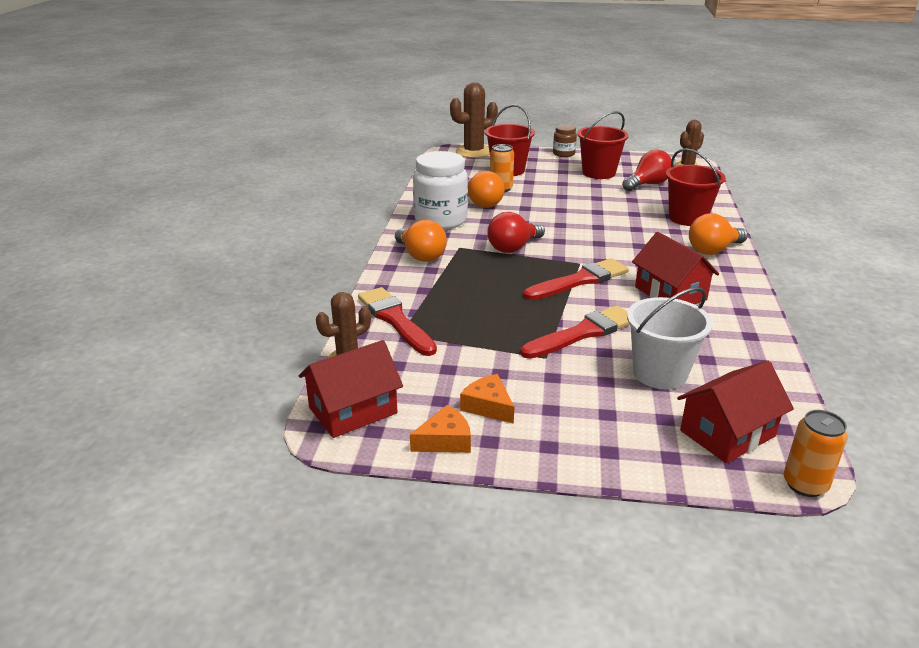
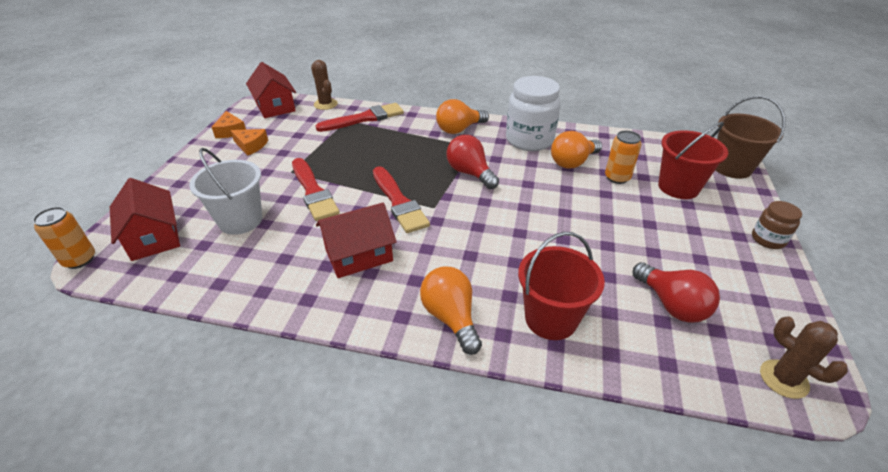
camera: 95 degrees right, 10 degrees up
(473, 152) = (731, 168): brown cactus -> brown bucket
(488, 406) = (251, 146): orange cheese -> orange cheese turned 60 degrees clockwise
(599, 173) = (701, 262): red bucket -> none

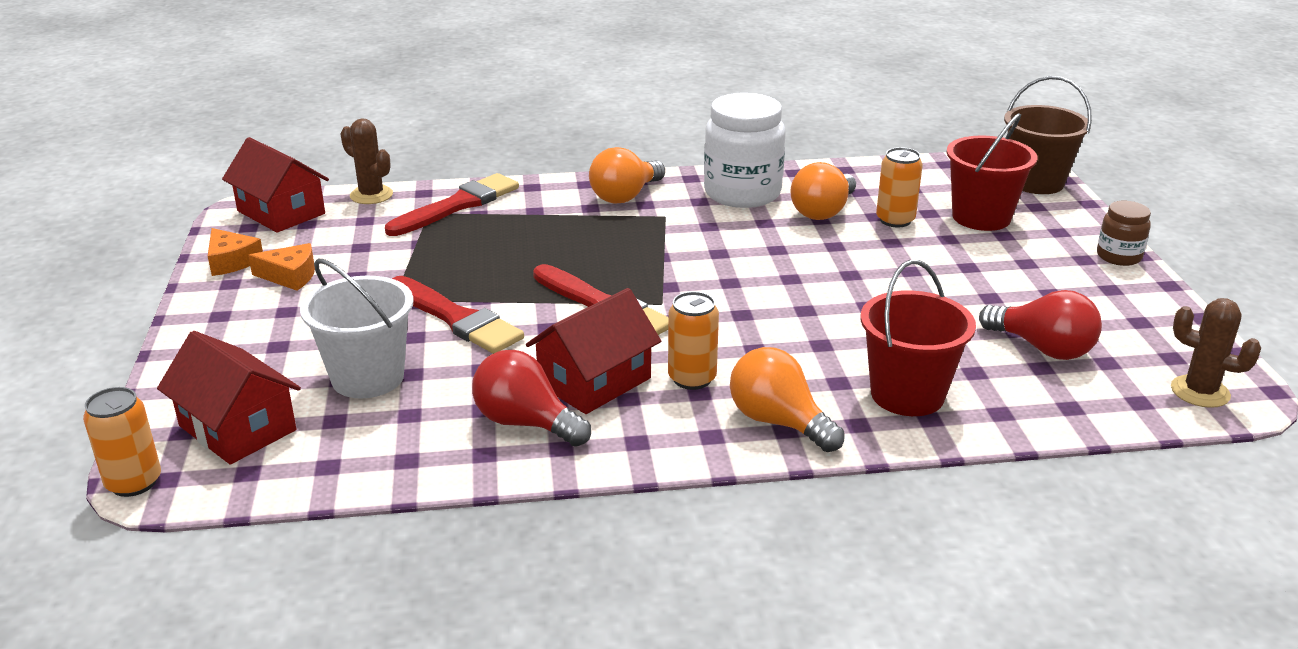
camera: 20 degrees left, 10 degrees down
(417, 268) = (692, 378): none -> orange can
(470, 173) = (684, 251): red light bulb -> red light bulb (526, 423)

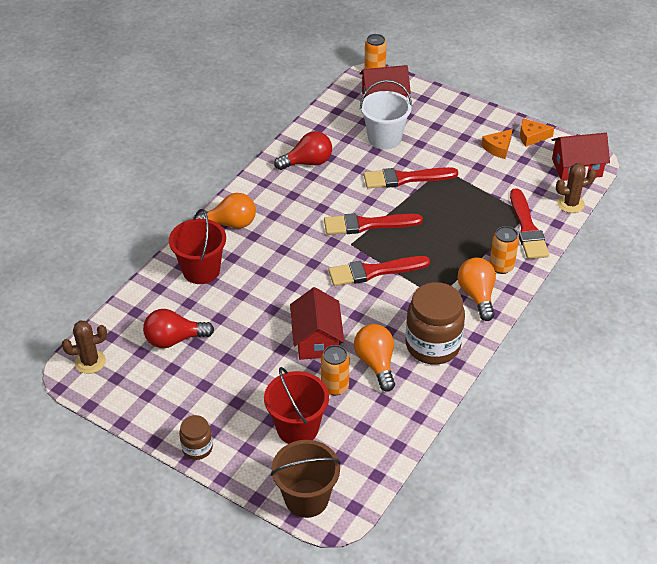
camera: 130 degrees right, 15 degrees up
(594, 381) = (314, 192): red house -> red house (317, 339)
(687, 267) = (374, 271): none -> red brush
(692, 378) = (284, 218): orange can -> orange can (501, 266)
(742, 193) = (433, 345): white jar -> brown jar

